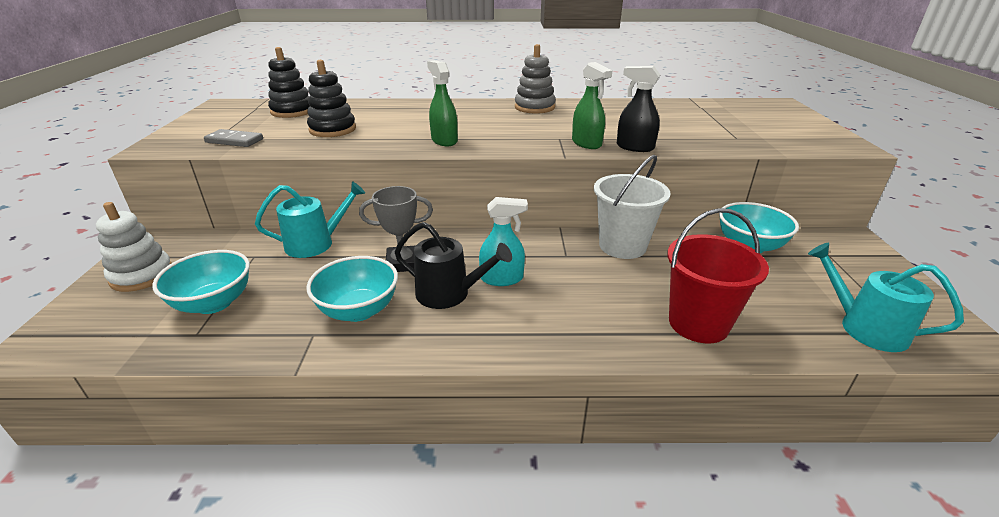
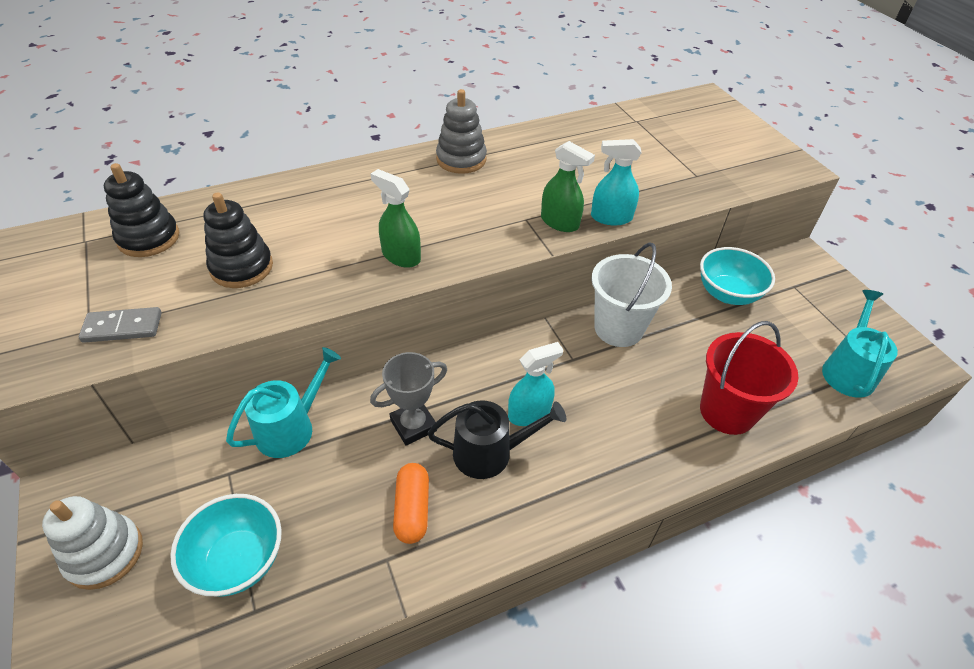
camera: 25 degrees left, 15 degrees up
(358, 310) = (412, 509): turquoise bowl -> orange capsule
(634, 147) = (611, 217): black spray bottle -> turquoise spray bottle
(865, 327) = (848, 371): turquoise watering can -> turquoise watering can turned 90 degrees clockwise

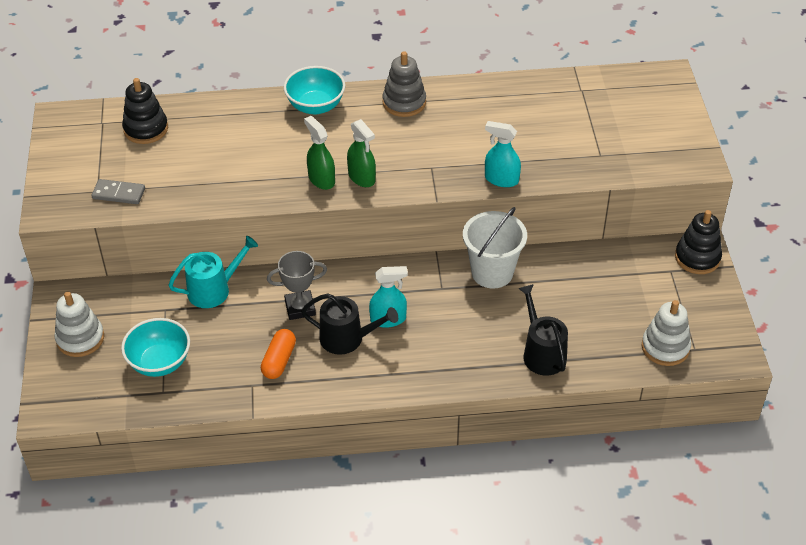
camera: 20 degrees right, 0 degrees up
(242, 267) = (205, 165): black stacking toy -> black stacking toy (697, 258)
(560, 222) = (457, 175): green spray bottle -> green spray bottle (362, 177)
(727, 294) = (604, 264): turquoise bowl -> turquoise bowl (315, 106)
(727, 411) = (542, 353): red bucket -> black watering can
(848, 371) = (665, 347): turquoise watering can -> white stacking toy

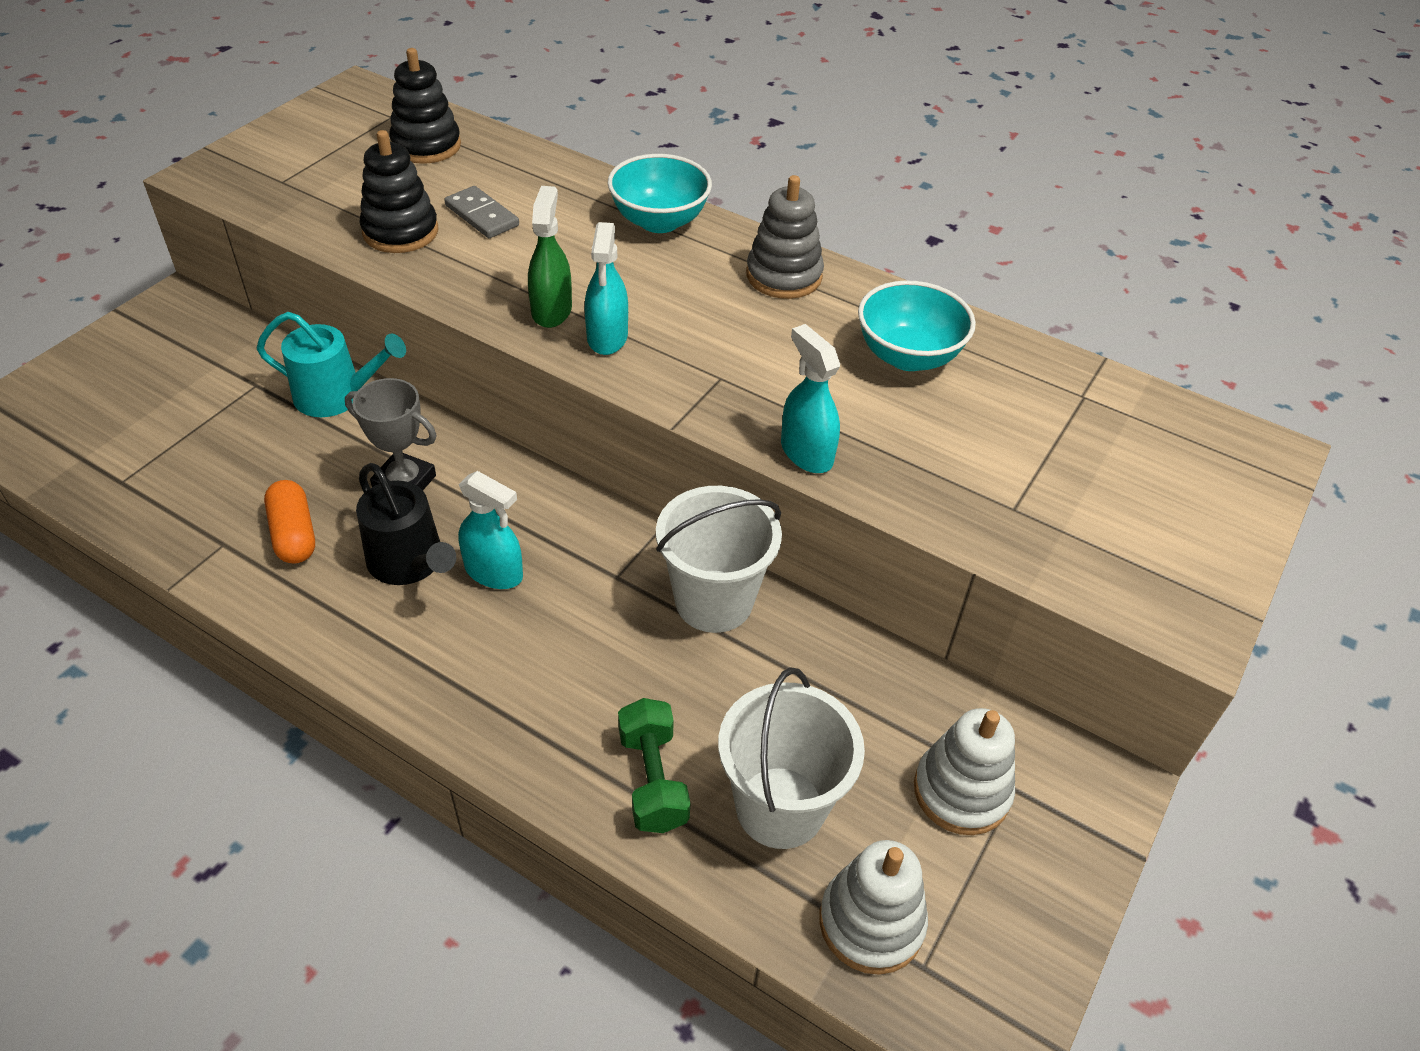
camera: 35 degrees right, 0 degrees up
(80, 338) = (129, 361): white stacking toy -> white stacking toy (961, 791)
(118, 194) = (299, 196): grey domino -> grey domino (482, 216)
(160, 362) = (166, 443): turquoise bowl -> turquoise bowl (908, 356)
(279, 360) = (294, 534): orange capsule -> orange capsule turned 75 degrees counterclockwise
(362, 177) = (607, 337): green spray bottle -> turquoise spray bottle
(542, 353) = (652, 780): black watering can -> green dumbbell
(597, 331) = (780, 807): none -> white bucket
(697, 258) = (1086, 798): black stacking toy -> black stacking toy (400, 232)

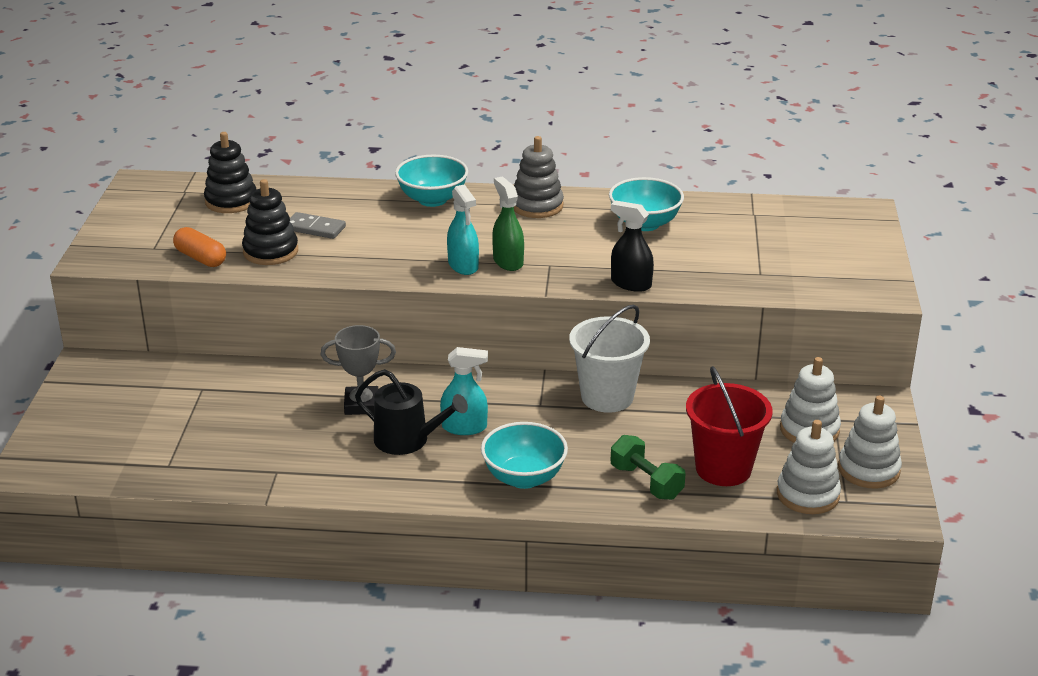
camera: 25 degrees left, 15 degrees down
(294, 534) = (318, 452): orange capsule -> orange capsule (200, 258)
(337, 396) = (266, 377): turquoise watering can -> none
(498, 692) = (524, 477): none -> turquoise bowl
(551, 310) = (415, 263): green spray bottle -> green spray bottle (508, 261)
(780, 807) = (723, 469): white bucket -> red bucket
(806, 453) = (630, 283): turquoise spray bottle -> black spray bottle
(1002, 918) = (868, 470): none -> white stacking toy

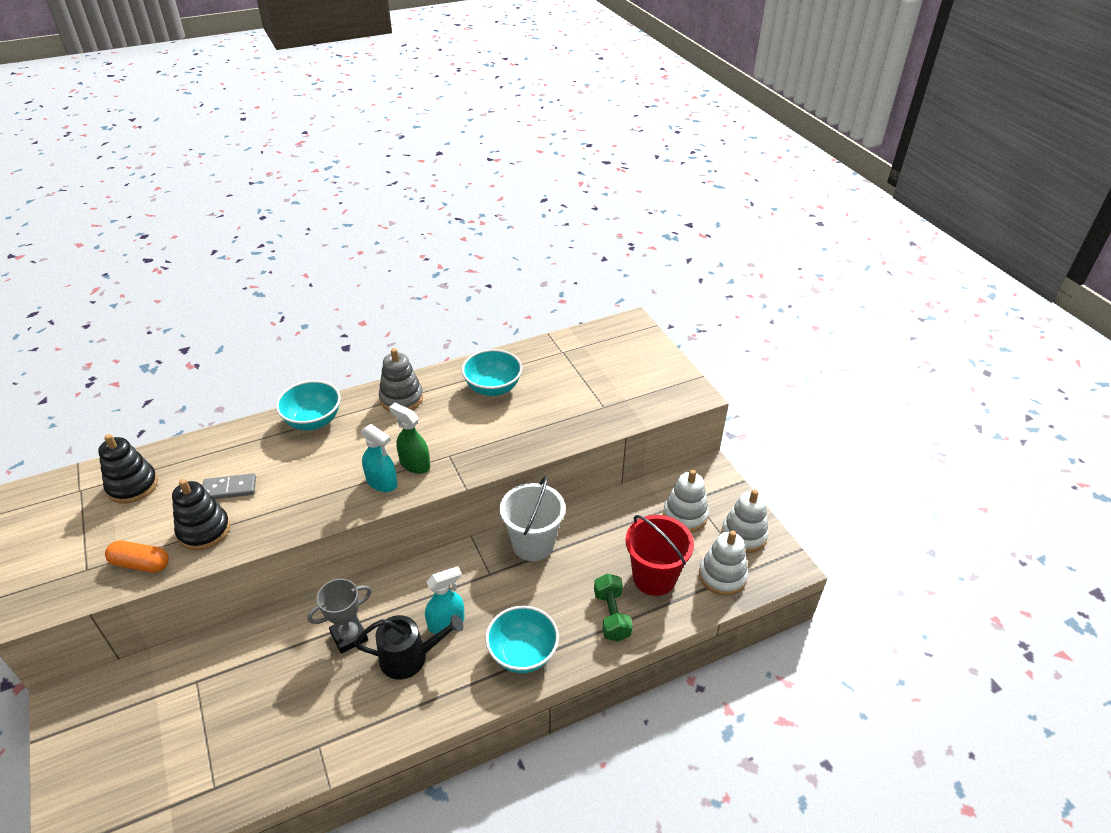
camera: 30 degrees left, 10 degrees up
(630, 283) = (521, 451): black spray bottle -> none
(646, 482) = (611, 615): green dumbbell -> green dumbbell turned 60 degrees clockwise

